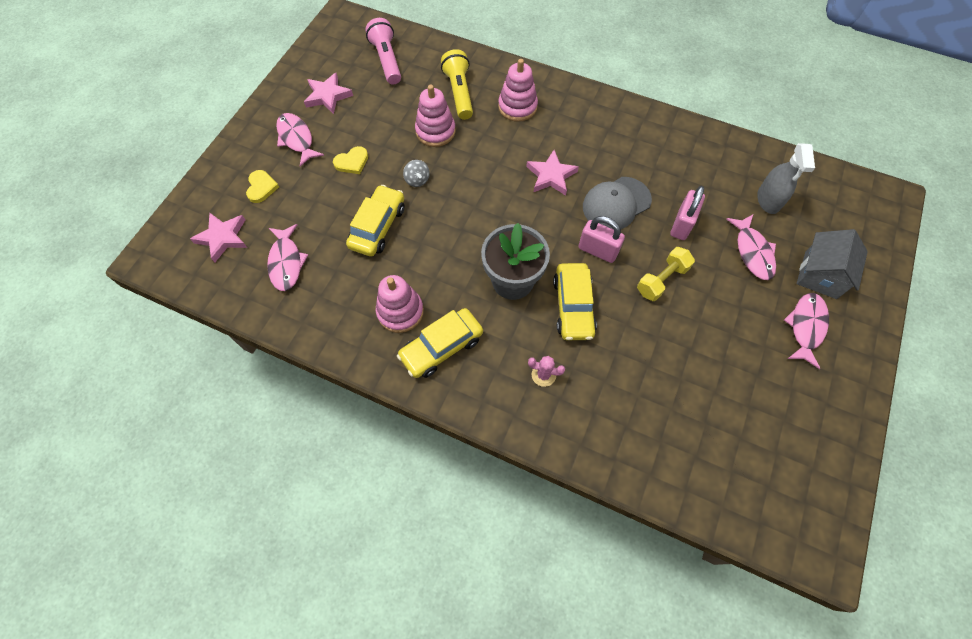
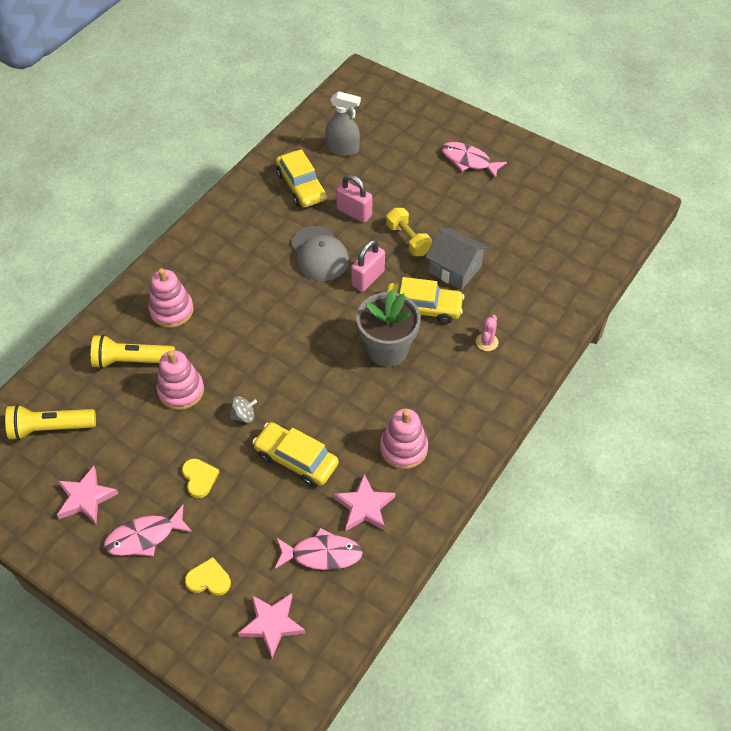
camera: 80 degrees left, 10 degrees down
(386, 60) = (50, 428): pink flashlight -> yellow flashlight
(441, 347) = (448, 417): yellow car -> yellow car (301, 186)
(551, 176) = (272, 298): pink star -> pink star (364, 506)
(752, 252) = (393, 173): pink fish -> none
(820, 275) = (423, 138): grey house -> grey house (455, 269)

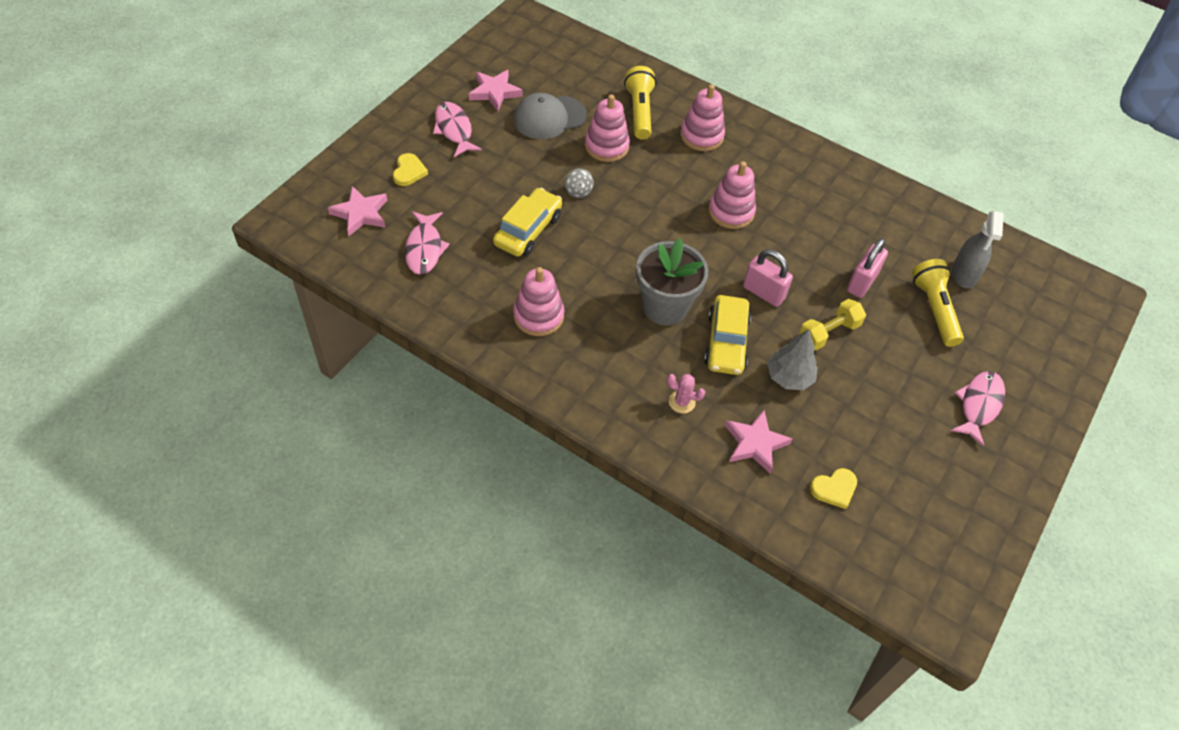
camera: 85 degrees right, 0 degrees up
(50, 428) = (565, 66): yellow flashlight -> yellow flashlight (934, 309)
(199, 478) = (510, 162): yellow heart -> yellow heart (834, 489)
(273, 294) = (731, 212): none -> pink stacking toy
(301, 186) = (892, 235): yellow car -> none
(319, 254) = (793, 250): grey cap -> grey cap (549, 117)
(364, 506) = (472, 282): pink star -> pink star (755, 443)
(455, 269) = (789, 377): grey house -> grey tree

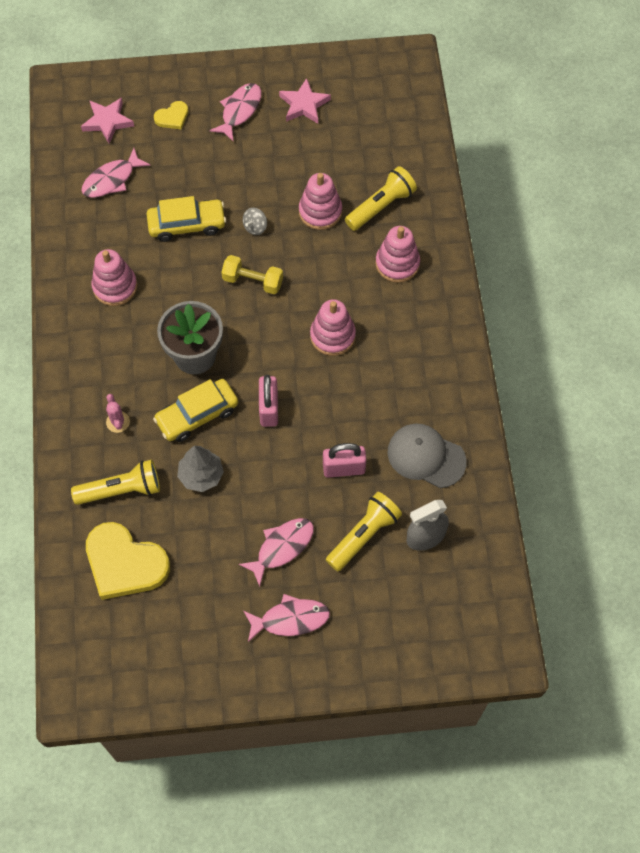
camera: 55 degrees right, 10 degrees up
(549, 117) = (313, 156): grey cap -> grey cap (426, 456)
(755, 443) = (121, 490): pink star -> yellow flashlight
(828, 333) = (269, 476): yellow dumbbell -> yellow dumbbell (253, 281)
(834, 489) = (125, 563): yellow heart -> yellow heart, size x2.09
(905, 367) = (282, 547): none -> pink fish

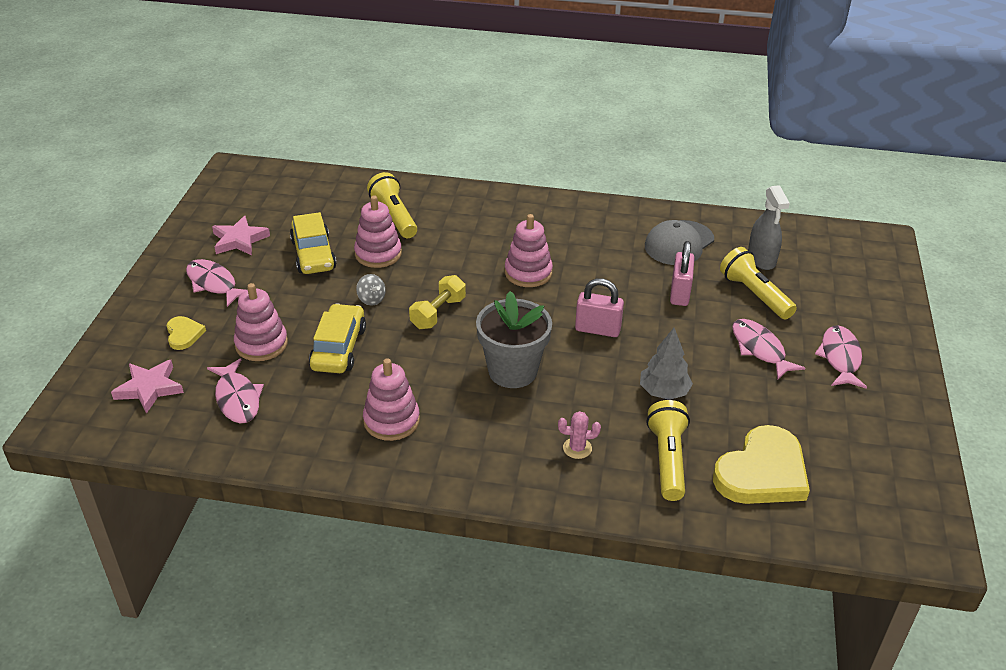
camera: 75 degrees left, 25 degrees down
(197, 415) = (588, 382): yellow car -> yellow car (313, 255)
(397, 264) = (464, 220): pink stacking toy -> pink stacking toy (261, 344)

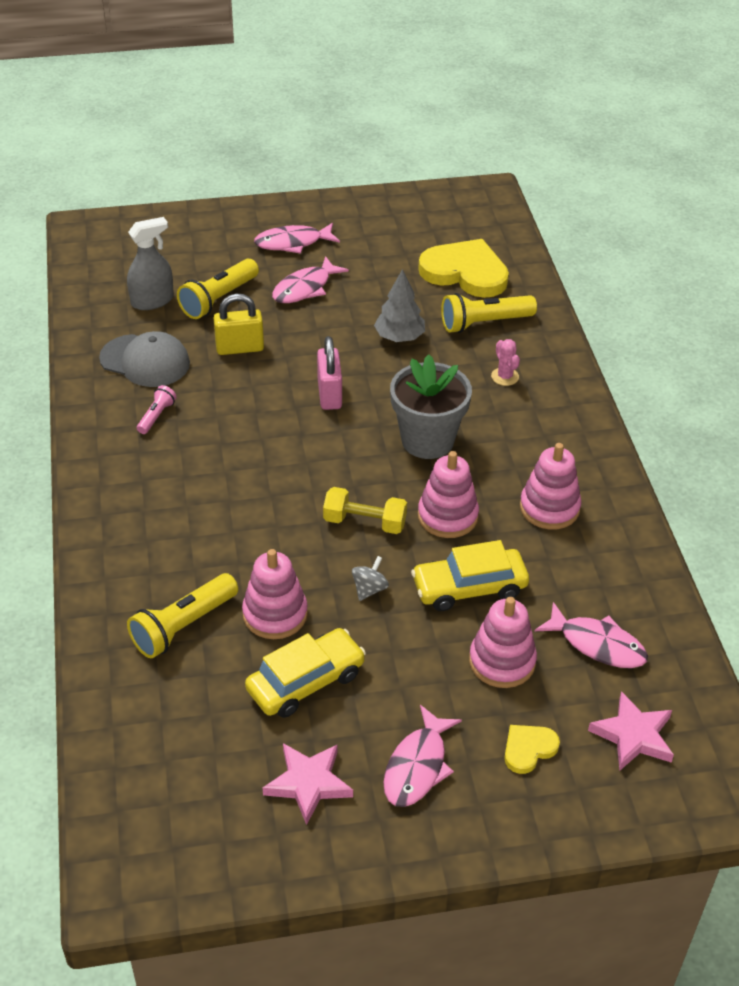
camera: 110 degrees left, 5 degrees up
(237, 399) = (597, 644): pink fish -> pink fish turned 75 degrees clockwise
(528, 273) = (254, 467): pink stacking toy -> pink stacking toy (447, 516)
(608, 238) = (156, 416): none -> pink flashlight
(679, 293) = (240, 348): pink padlock -> yellow padlock

